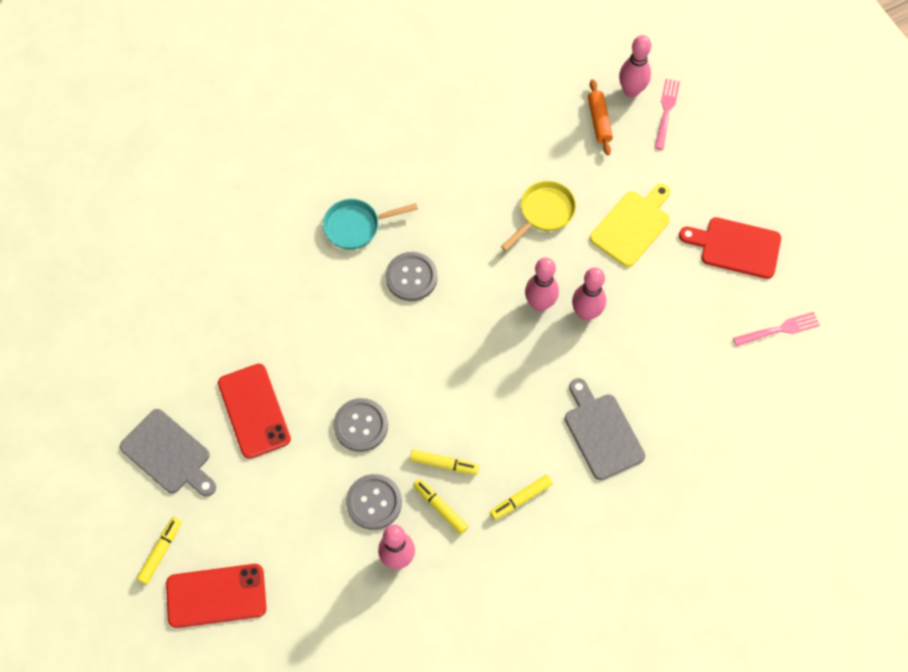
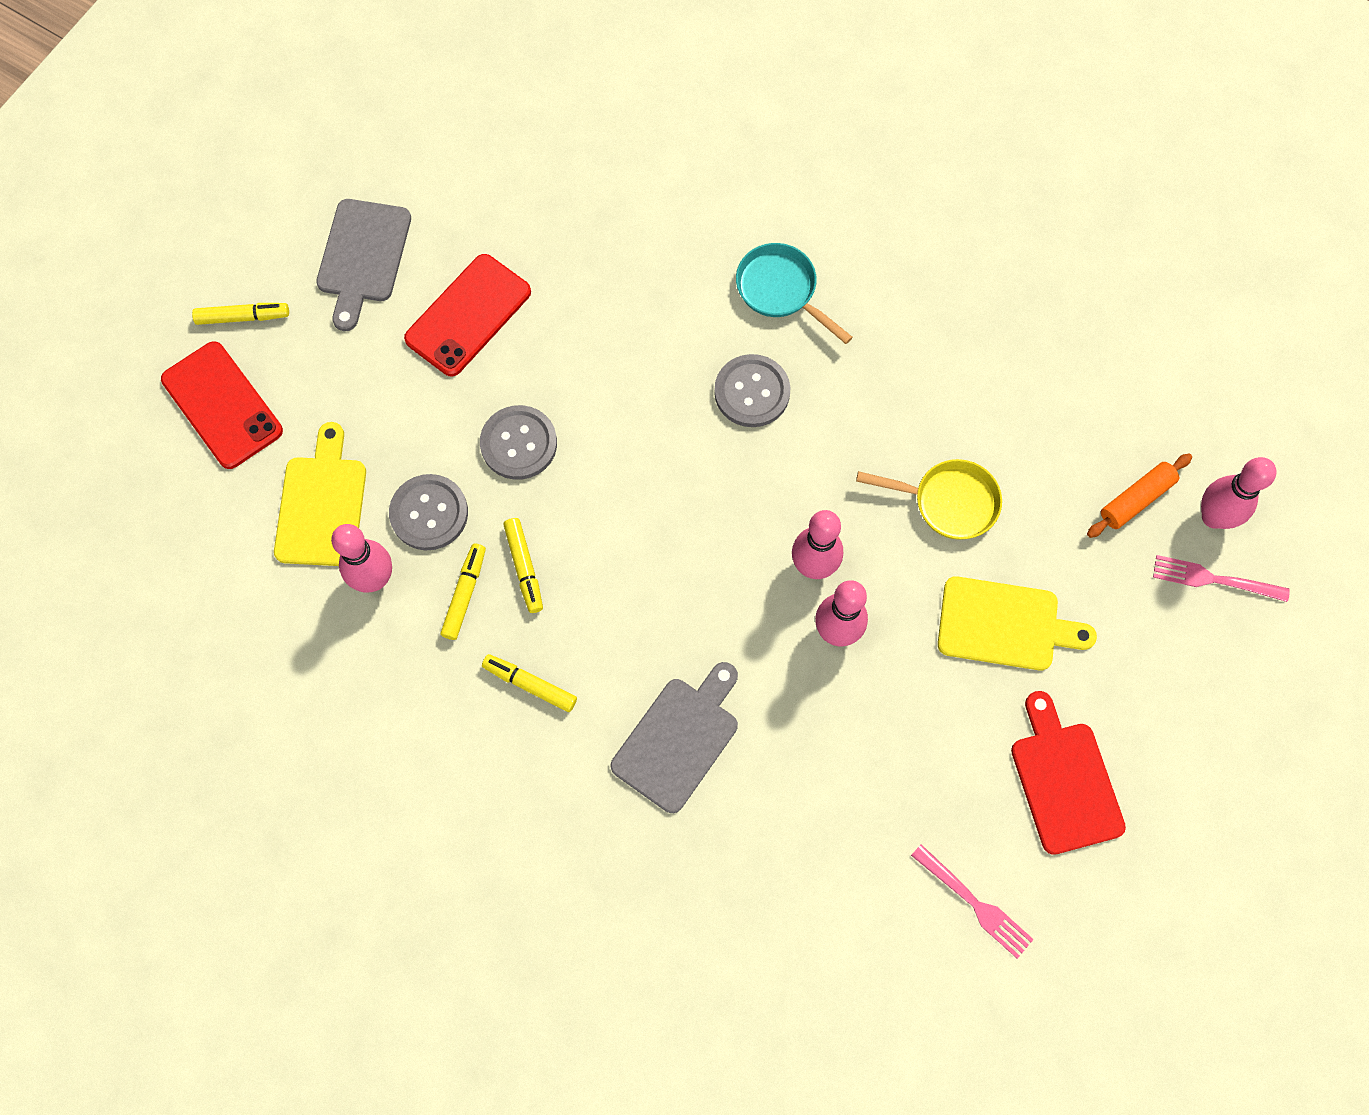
camera: 60 degrees right, 5 degrees up
(327, 565) = (322, 505): none -> yellow cutting board
(666, 111) = (1214, 579): pink fork -> pink fork turned 150 degrees counterclockwise

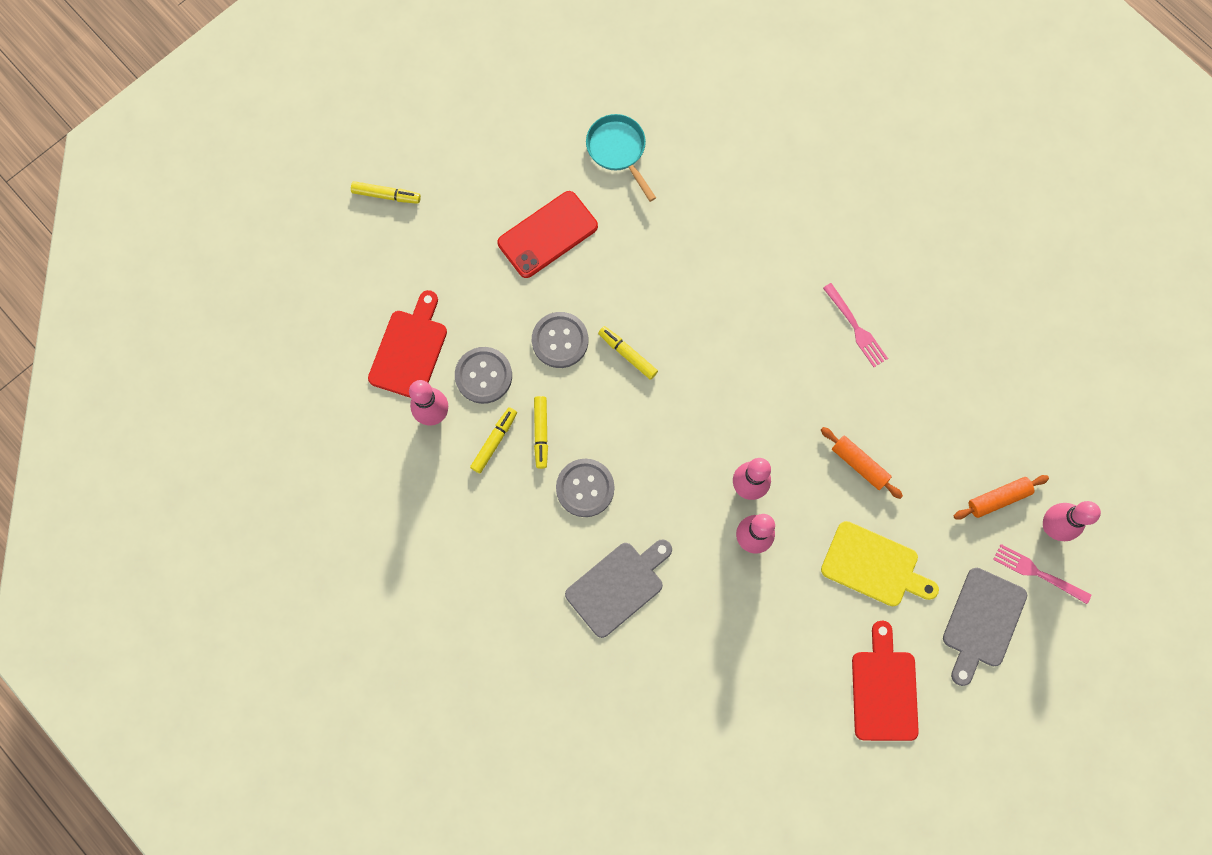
camera: 15 degrees right, 5 degrees up
(222, 405) = (356, 258): red phone -> none
(322, 505) = (410, 350): yellow cutting board -> red cutting board
(362, 257) = (482, 171): grey cutting board -> grey cutting board (982, 622)
(530, 685) = (524, 519): yellow marker -> yellow marker (628, 354)
(752, 392) = (738, 345): grey button -> grey button (585, 488)
(781, 290) = (780, 273): turquoise pan -> turquoise pan (618, 151)
(948, 502) = (859, 464): yellow pan -> orange rolling pin
(974, 903) = (795, 759): pink fork -> pink fork (856, 328)

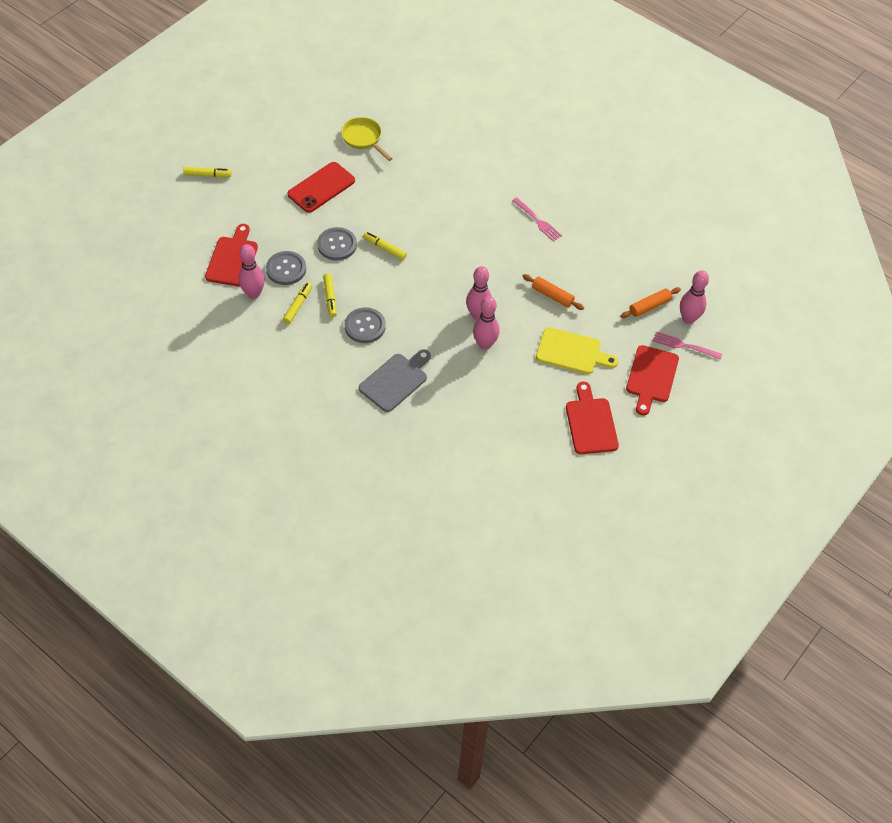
camera: 10 degrees left, 20 degrees down
(618, 151) = (363, 139): turquoise pan -> yellow pan
(982, 622) = (651, 377): grey cutting board -> red cutting board

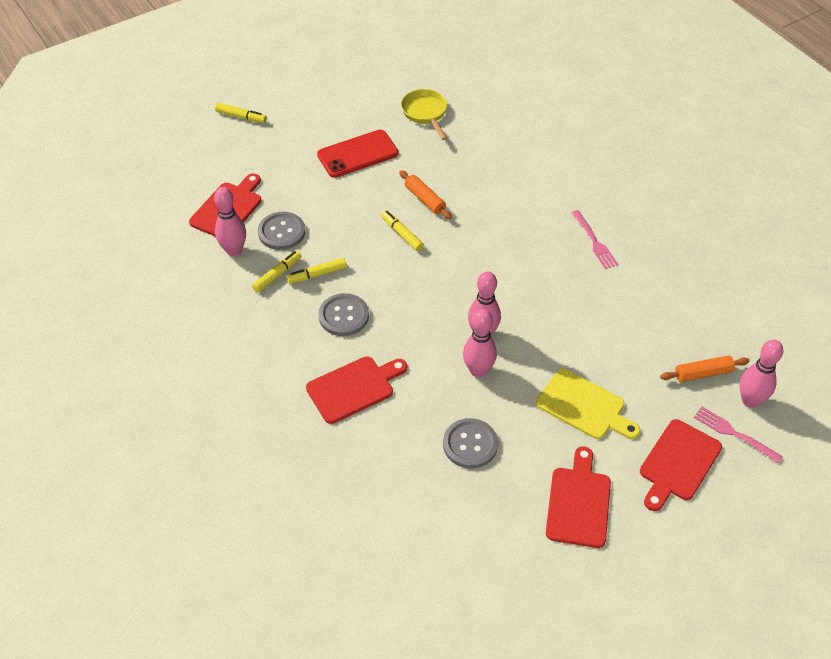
camera: 20 degrees right, 5 degrees down
(330, 298) = (317, 274): yellow marker -> yellow marker turned 60 degrees clockwise
(337, 245) = (349, 218): grey button -> grey button (470, 444)
(395, 380) = (354, 388): grey cutting board -> red cutting board
(552, 296) = (582, 332): orange rolling pin -> orange rolling pin (425, 199)

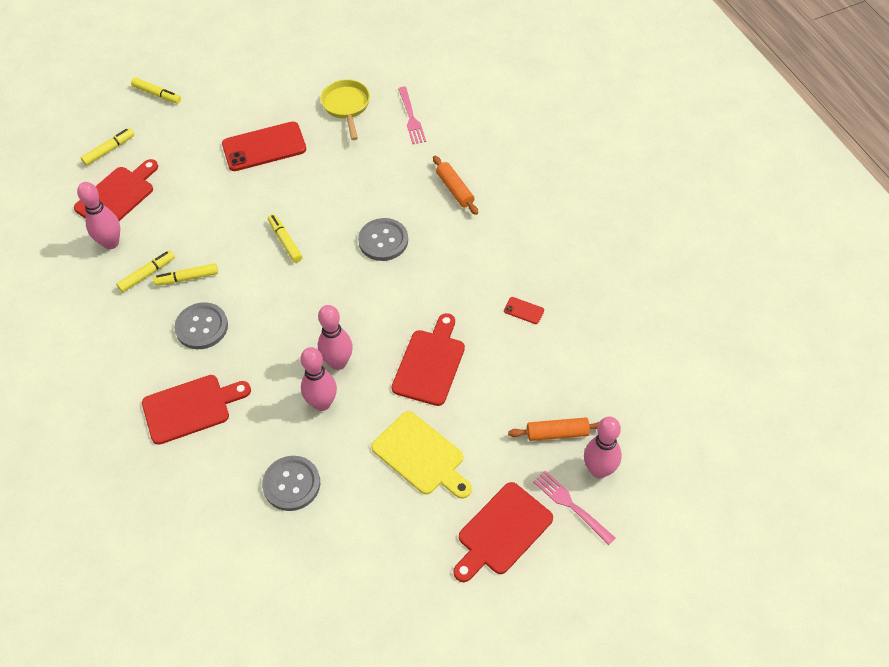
camera: 10 degrees right, 5 degrees up
(208, 169) = (109, 150): none -> yellow marker
(281, 232) = (164, 227): grey button -> grey button (383, 241)
(425, 199) = (319, 205): orange rolling pin -> orange rolling pin (455, 189)
(579, 503) = (385, 562): red cutting board -> red cutting board (430, 363)
(594, 241) = (484, 270): pink fork -> pink fork (411, 118)
(641, 272) = (524, 310): none -> red phone

